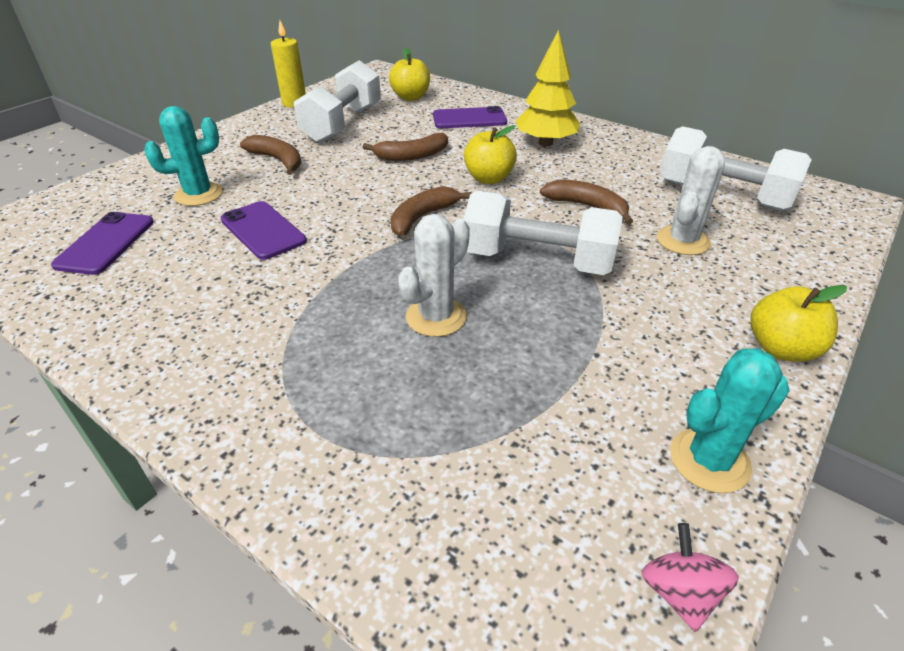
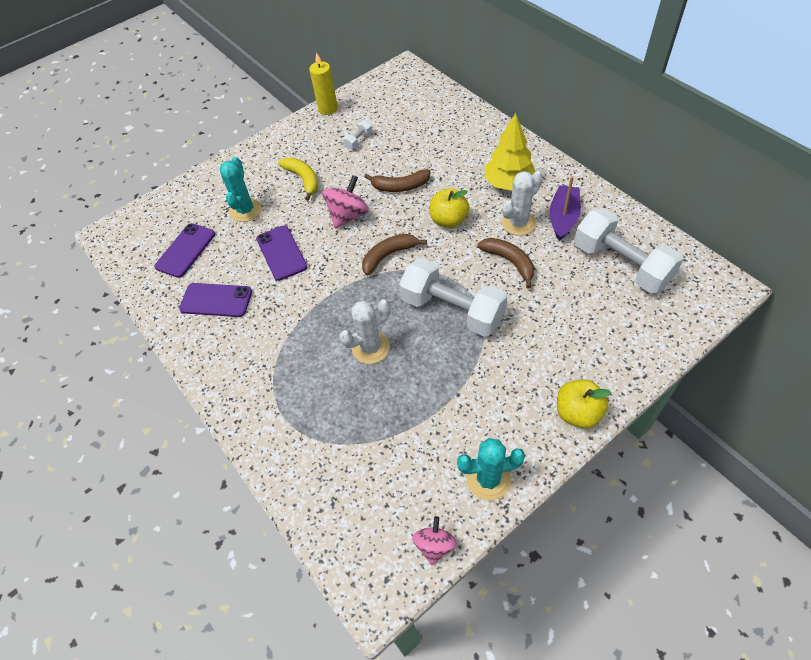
camera: 20 degrees right, 15 degrees up
(199, 194) = (245, 210): turquoise cactus -> turquoise cactus turned 75 degrees counterclockwise
(278, 160) = (303, 179): brown banana -> yellow banana
(342, 124) = (358, 140): white dumbbell -> white dumbbell, size x0.40
(351, 186) = (348, 215): none -> pink spinning top
(410, 97) = (420, 110): yellow apple -> none
(469, 119) = (459, 145): purple phone -> purple phone (216, 300)
(627, 164) = (563, 218): none -> purple boat
(682, 241) = (563, 307): white cactus -> white cactus (518, 223)

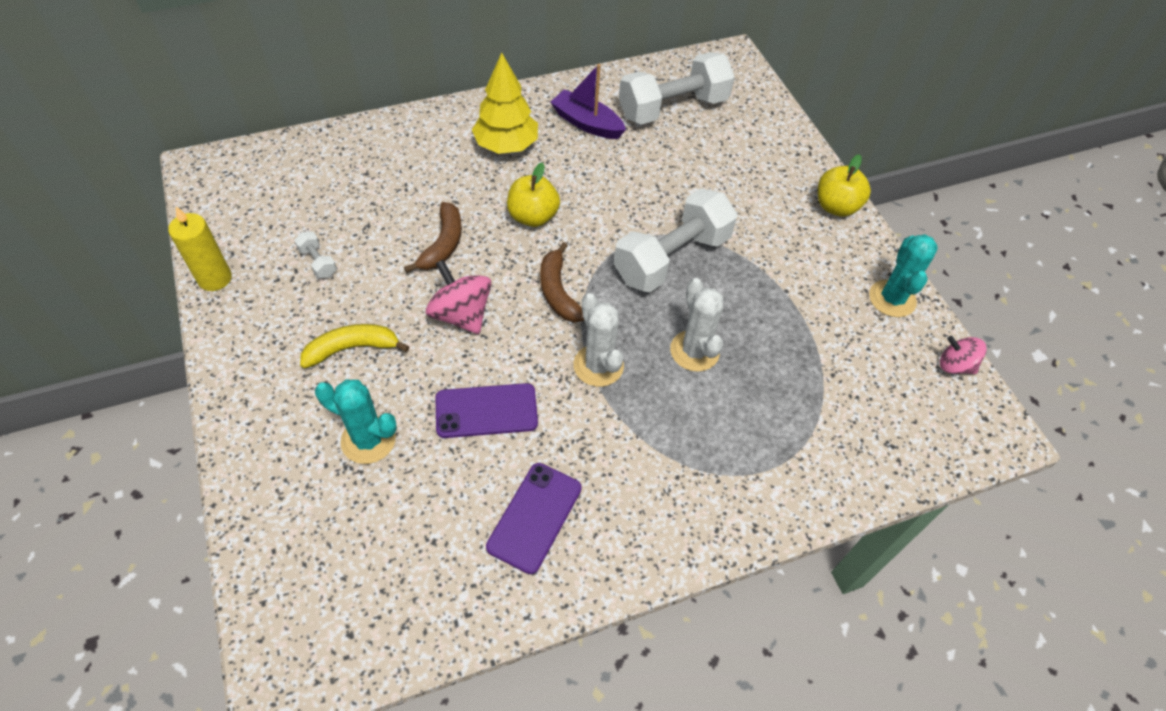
camera: 80 degrees left, 0 degrees up
(185, 250) = (404, 546): purple phone -> none
(509, 262) = (626, 187): brown banana -> none
(518, 223) = (573, 160): white cactus -> white cactus (598, 365)

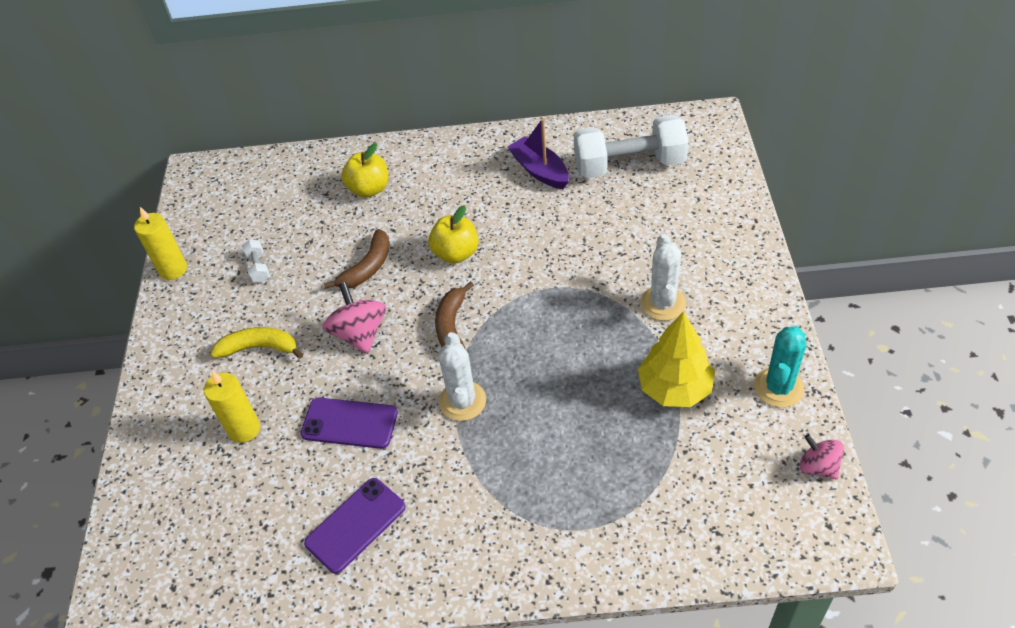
camera: 25 degrees right, 5 degrees down
(368, 440) = (244, 429): turquoise cactus -> yellow candle
(506, 146) = (457, 183): yellow tree -> yellow tree (675, 388)
(672, 258) = (570, 312): white dumbbell -> none
(694, 351) = (557, 404): white cactus -> white cactus (663, 303)
(836, 207) = (758, 285): yellow apple -> yellow apple (369, 189)

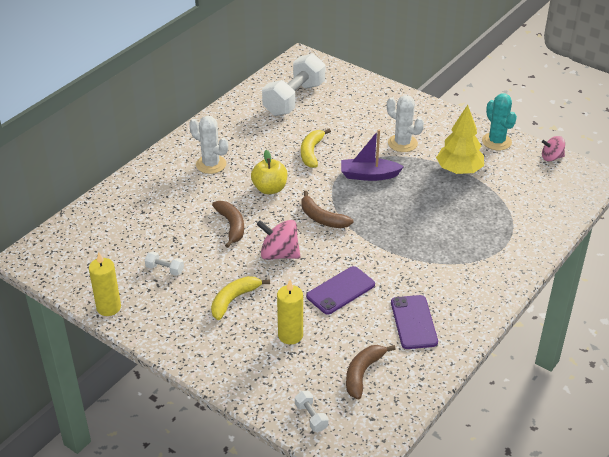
camera: 55 degrees left, 10 degrees down
(137, 530) = (311, 417): none -> white dumbbell
(235, 532) = (363, 373): none -> brown banana
(369, 189) = (167, 193): yellow apple -> none
(462, 401) = (378, 241): white cactus -> white cactus (211, 164)
(540, 170) = (252, 128): purple boat -> purple boat (369, 175)
(553, 242) = (311, 152): none -> yellow banana

